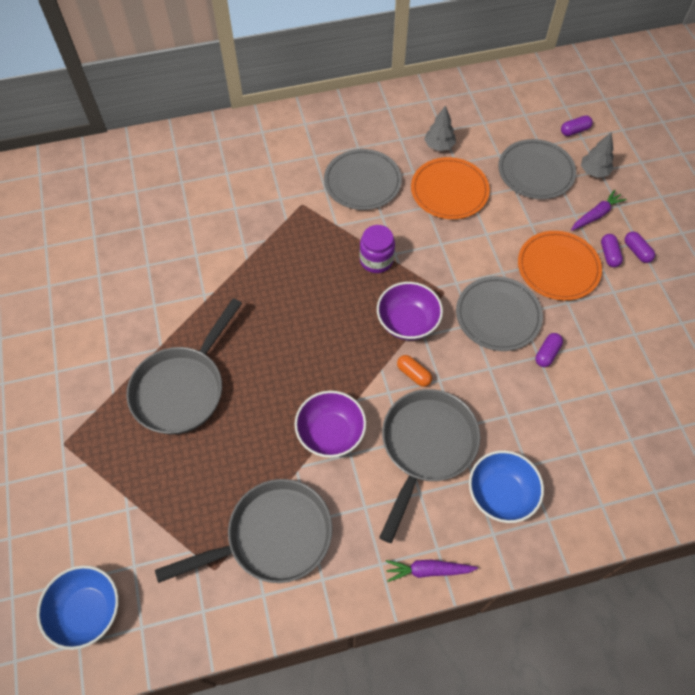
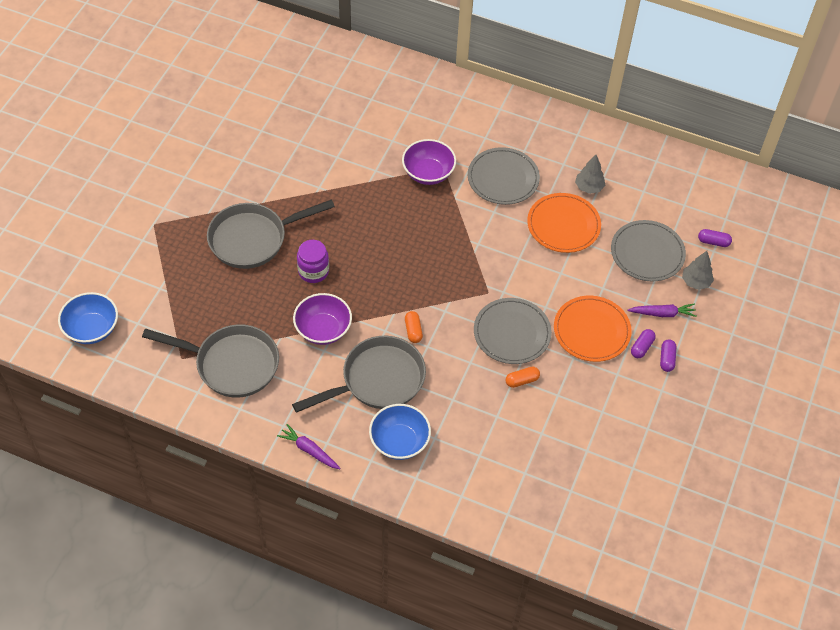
camera: 35 degrees right, 5 degrees down
(376, 260) = (460, 239): purple jar -> purple jar (313, 271)
(407, 322) = (442, 295): purple bowl -> purple bowl (428, 173)
(547, 353) = (522, 380): purple capsule -> orange capsule

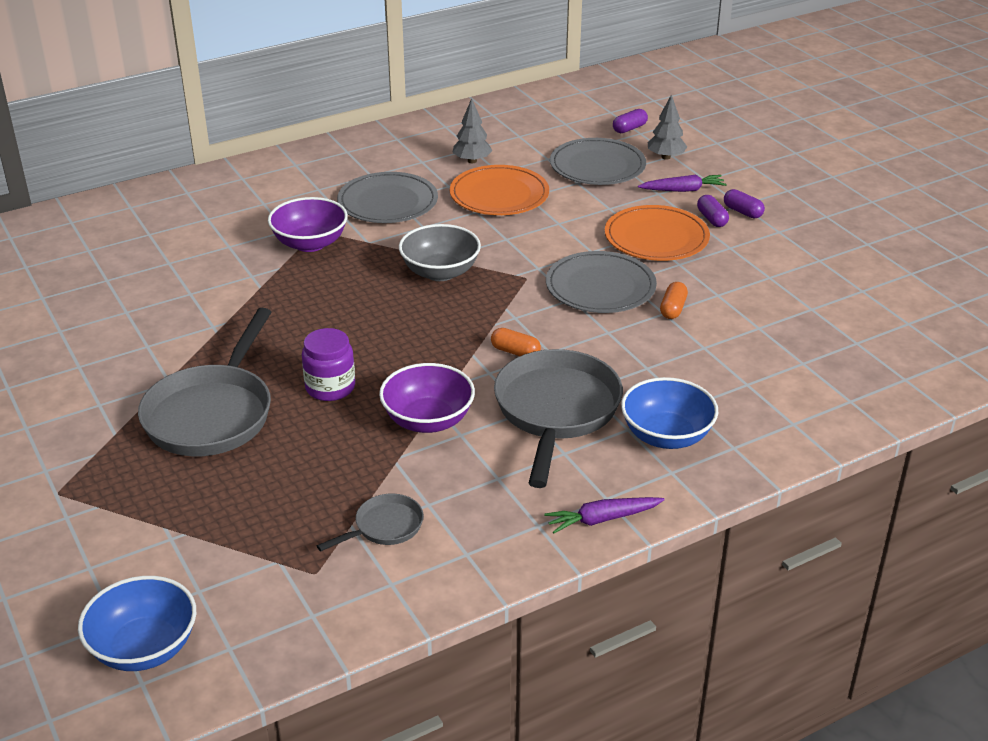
camera: 50 degrees left, 20 degrees down
(232, 364) = (385, 527): grey pan -> grey pan, size x0.48
(456, 249) = (440, 272): none -> grey bowl
(662, 313) = (683, 190): purple carrot -> purple carrot turned 45 degrees clockwise

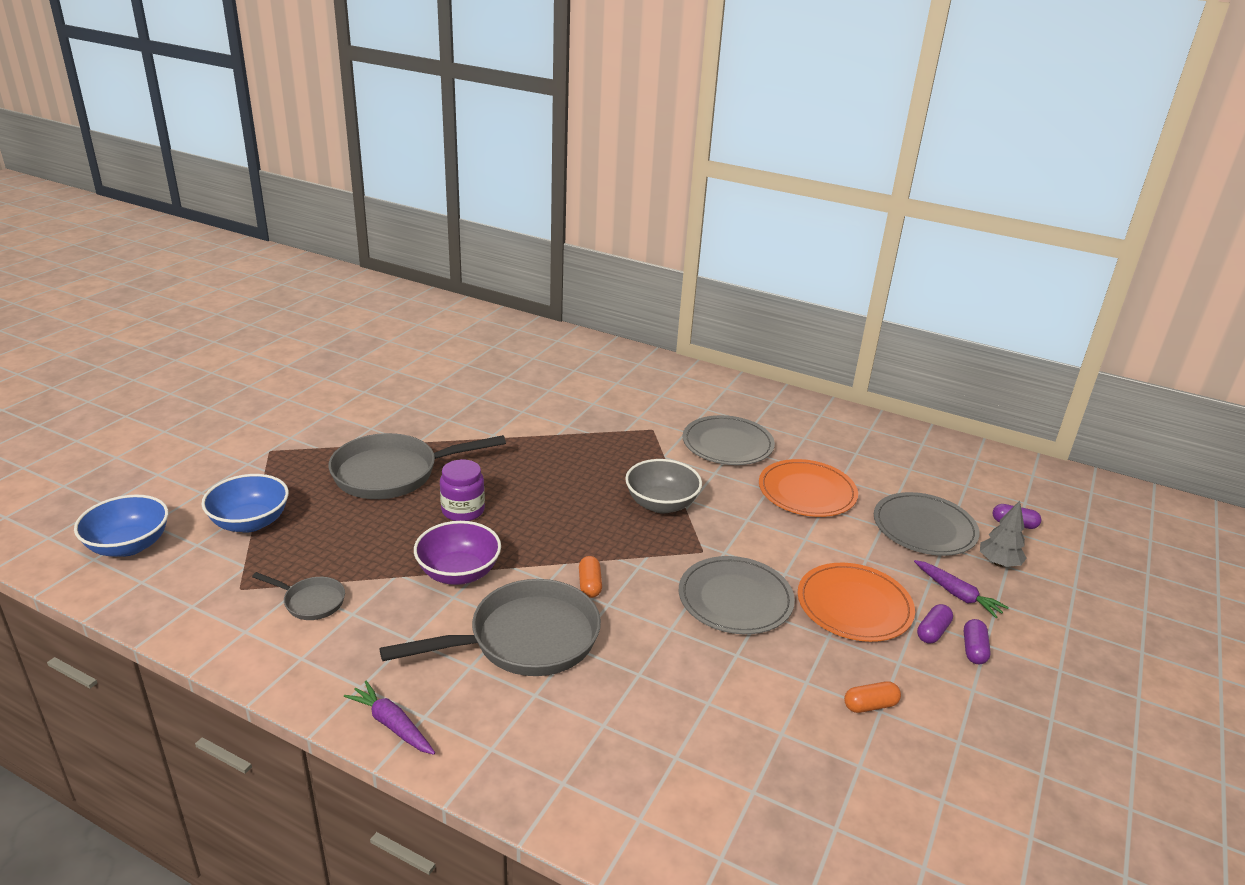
camera: 55 degrees right, 5 degrees down
(310, 243) = (633, 433): purple bowl -> none
(472, 161) = (838, 460): grey tree -> none
(666, 436) = (544, 725): blue bowl -> blue bowl (250, 522)
(673, 309) = (749, 658): orange capsule -> orange capsule (870, 705)

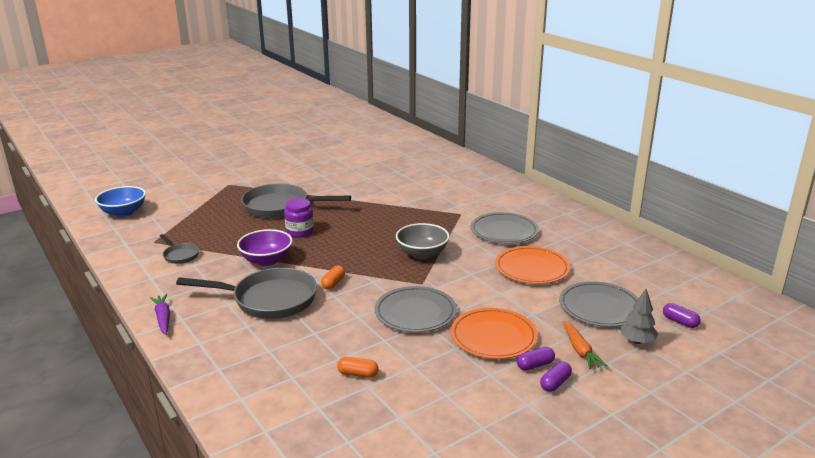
camera: 30 degrees right, 5 degrees down
(250, 522) = (187, 214): blue bowl -> none
(870, 705) = (442, 390): orange capsule -> orange capsule (358, 374)
(957, 594) = (580, 350): purple carrot -> orange carrot

